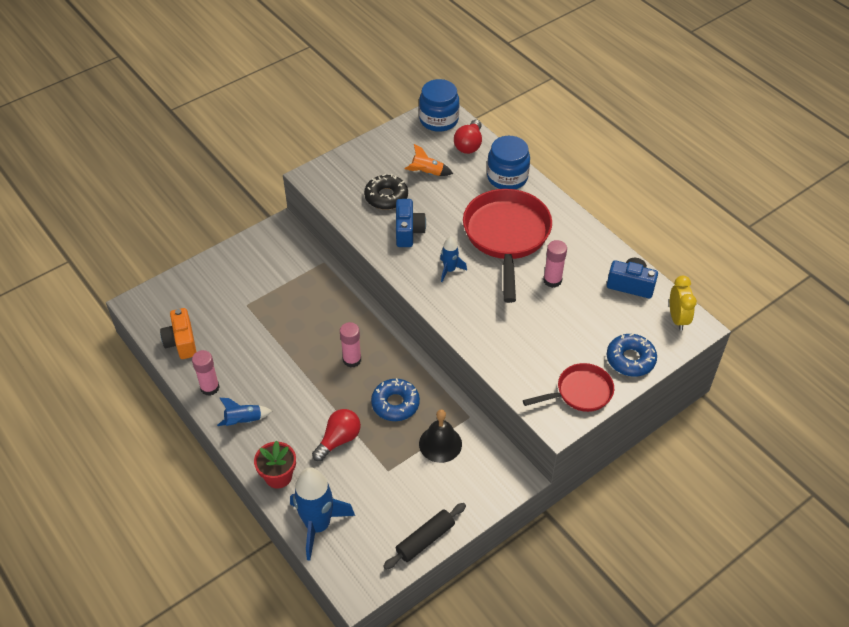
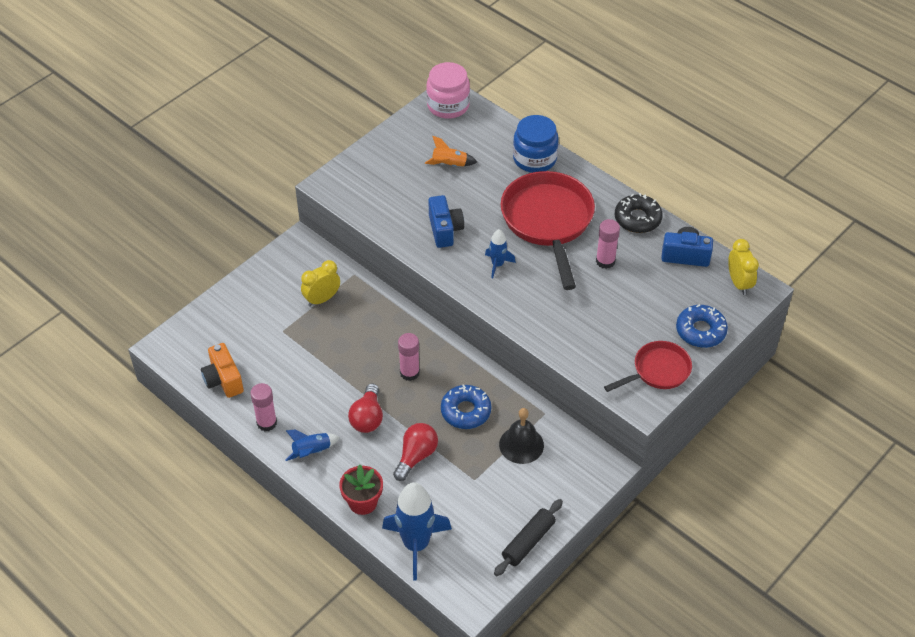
camera: 10 degrees left, 0 degrees up
(289, 281) = (322, 299): none -> yellow clock
(386, 197) = (412, 196): black donut -> black donut (637, 219)
(439, 120) = (448, 105): blue jar -> pink jar
(469, 145) = (486, 129): red light bulb -> red light bulb (367, 417)

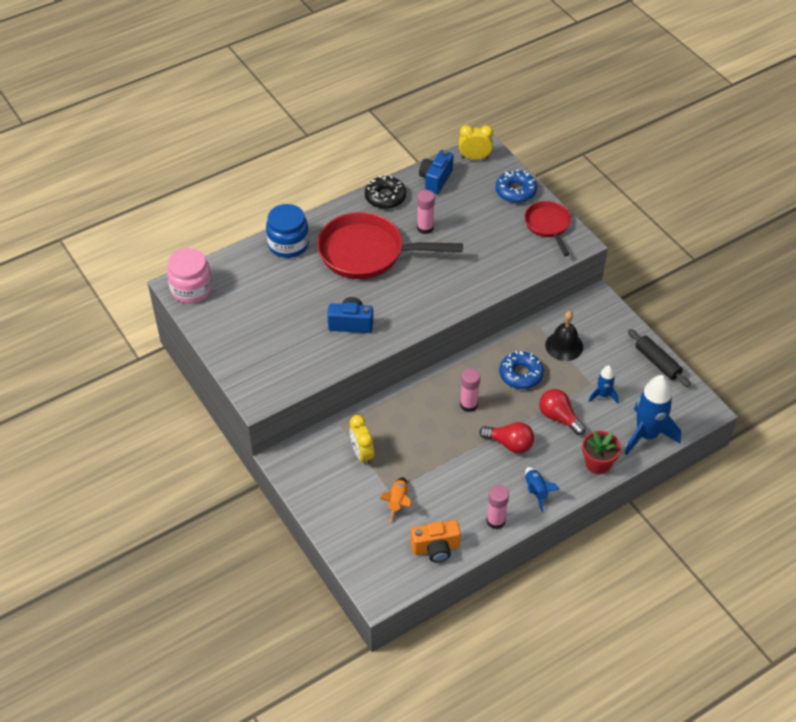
camera: 75 degrees left, 0 degrees up
(449, 165) = (270, 304): orange rocket -> orange rocket (398, 502)
(497, 265) = (405, 296): blue rocket -> blue rocket (603, 395)

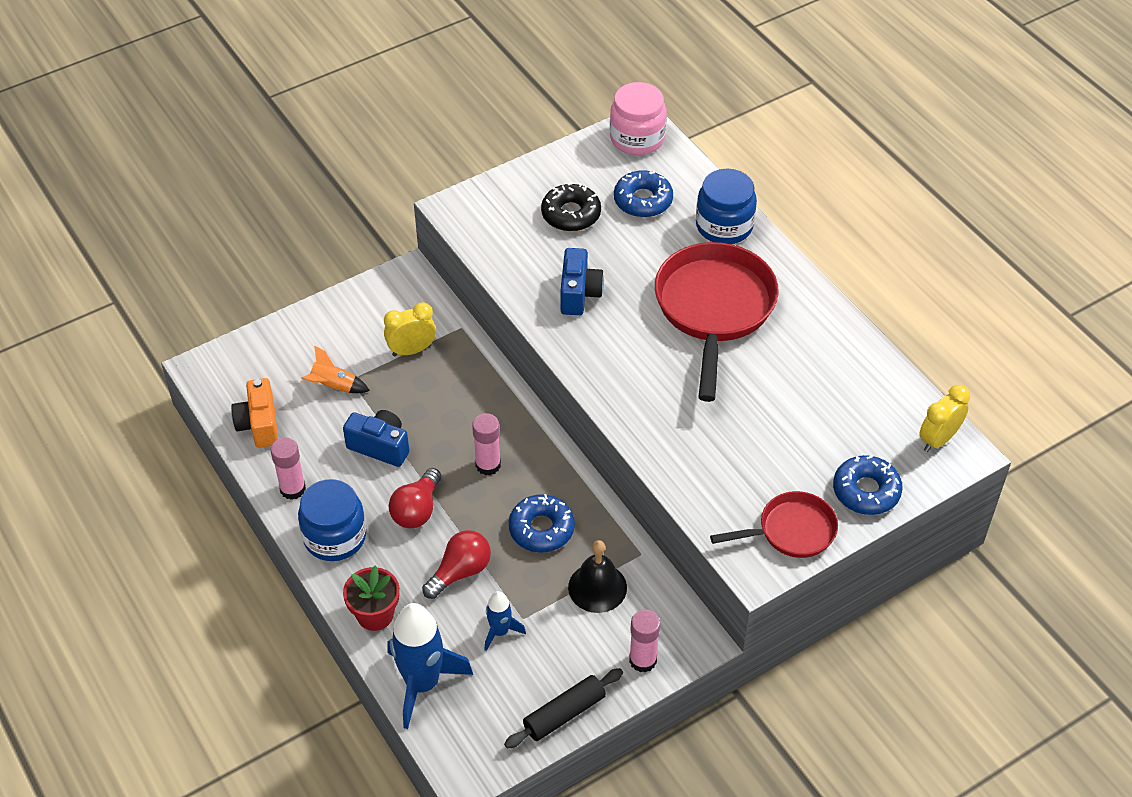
camera: 90 degrees right, 0 degrees up
(259, 287) = (643, 200): none -> blue donut
(385, 197) = (832, 328): black donut -> black donut (571, 214)
(425, 228) = (771, 374): pink glue stick -> pink glue stick (643, 660)
(435, 179) = (879, 389): blue camera -> blue camera (380, 446)
(474, 158) = (938, 439): yellow clock -> yellow clock turned 135 degrees counterclockwise
(536, 491) = (335, 537): blue rocket -> blue jar

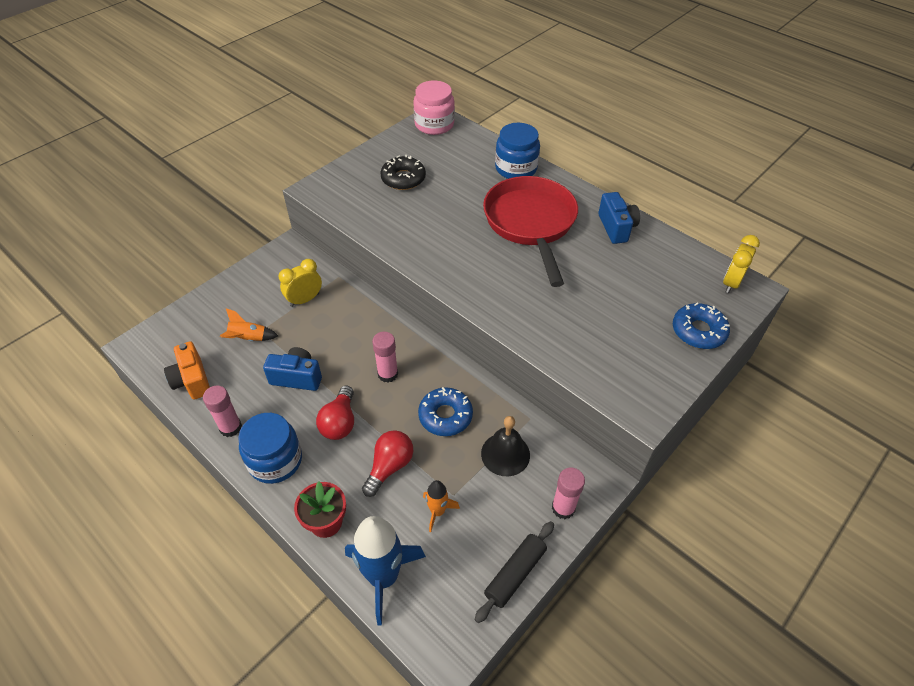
camera: 15 degrees left, 0 degrees up
(500, 632) = (437, 511): blue rocket -> orange rocket
(579, 294) = (427, 230): blue camera -> blue camera (616, 227)
(643, 200) = (452, 162): blue donut -> none
(791, 531) = (657, 374): red pan -> none

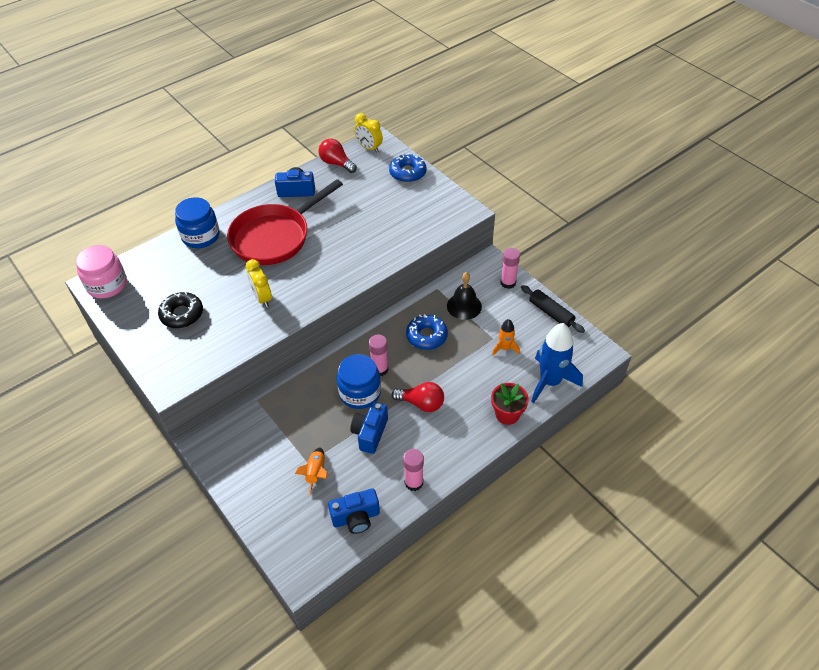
camera: 80 degrees left, 0 degrees up
(192, 380) = (356, 518): orange camera -> blue camera
(275, 460) = (451, 448): blue jar -> blue jar (360, 393)
(305, 300) = (279, 427): yellow clock -> yellow clock (262, 298)
(389, 467) = (466, 373): red light bulb -> red light bulb (336, 163)
(531, 223) = (275, 237): red pan -> red pan turned 45 degrees counterclockwise

